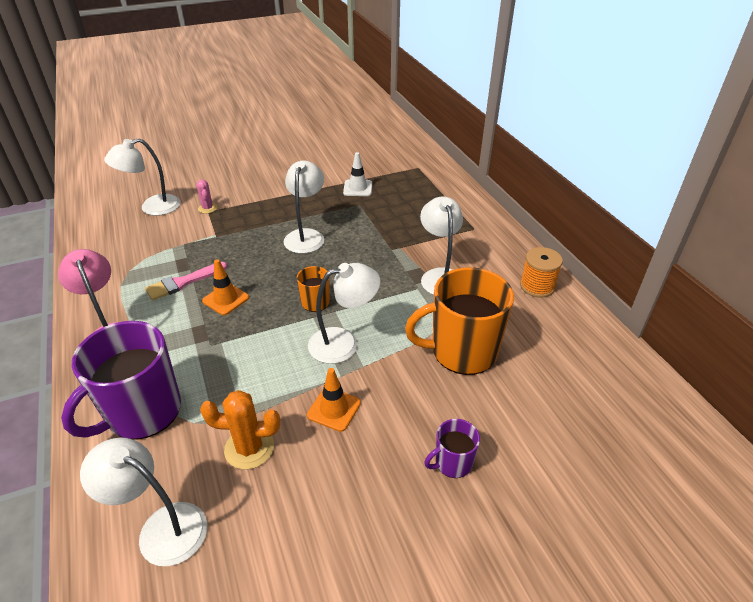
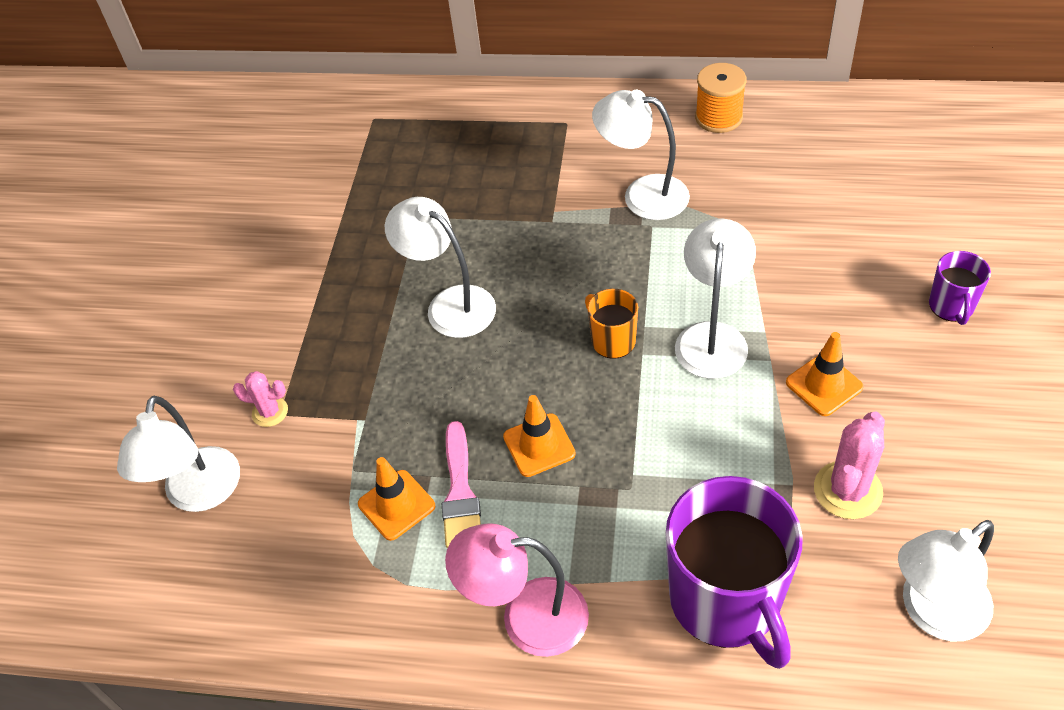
camera: 55 degrees left, 10 degrees up
(167, 265) = (396, 505): none -> orange traffic cone
(249, 448) = (847, 490): orange cactus -> pink cactus
(358, 188) = (371, 204): white traffic cone -> none
(462, 351) = (791, 230): orange mug -> none

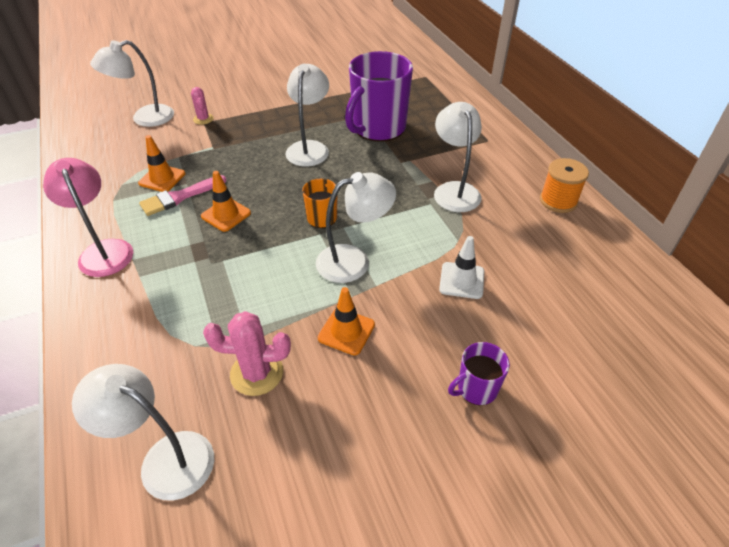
camera: 55 degrees right, 5 degrees down
(726, 601) = (140, 334): purple mug -> purple mug (378, 128)
(798, 254) = (461, 280): none -> white traffic cone

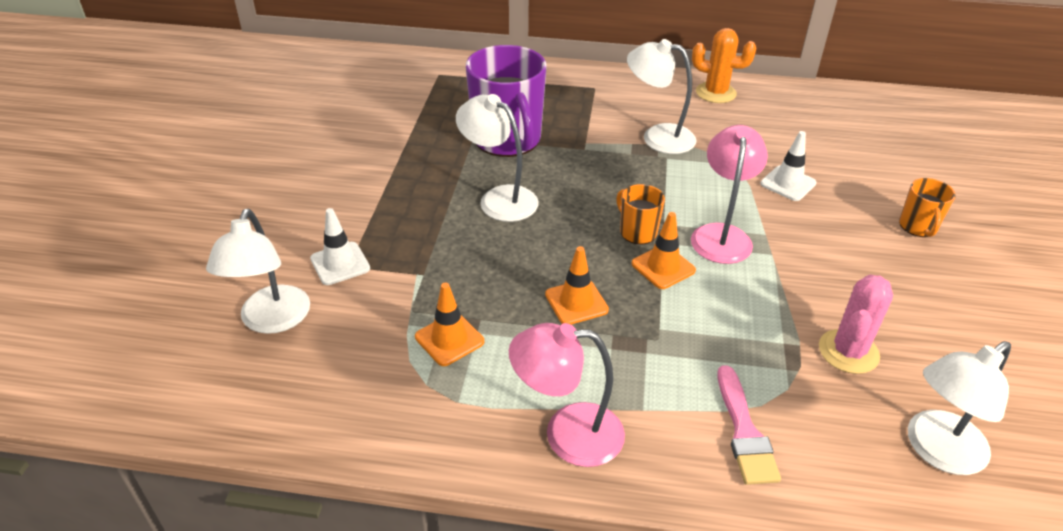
camera: 60 degrees left, 5 degrees down
(180, 197) = (507, 333): pink brush -> pink brush (744, 431)
(203, 119) = (340, 263): pink cactus -> white traffic cone
(346, 331) = (819, 274): orange traffic cone -> orange traffic cone (663, 267)
(354, 260) = (721, 235): white lamp -> pink lamp
(476, 388) = (918, 227): purple mug -> orange mug
(558, 201) = (715, 93): orange spool -> orange cactus

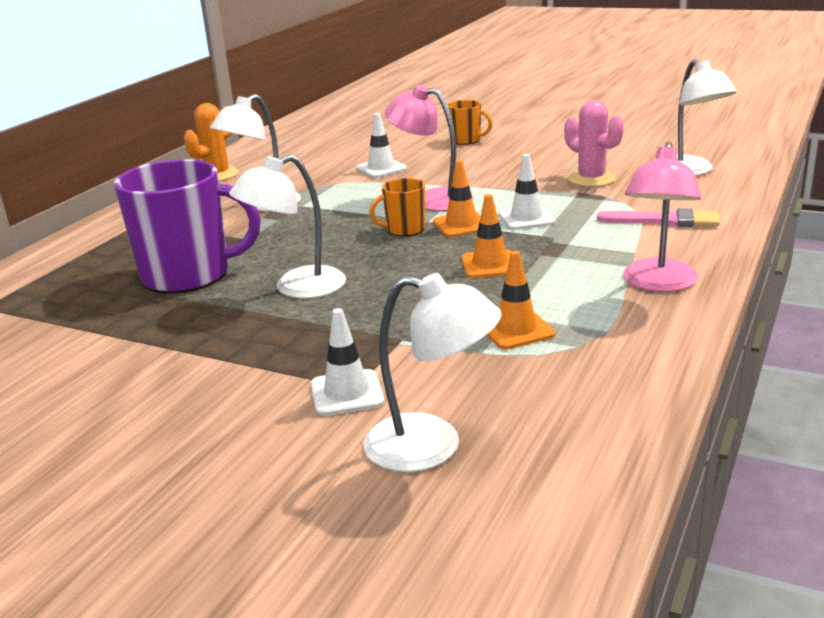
camera: 70 degrees left, 15 degrees down
(700, 311) = (526, 218): none -> white traffic cone

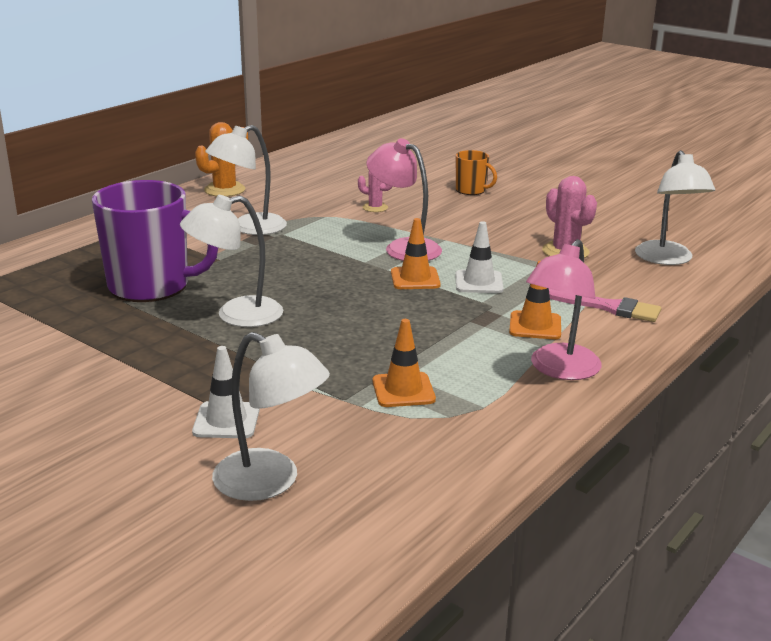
camera: 10 degrees right, 0 degrees up
(381, 168) = (375, 208): white traffic cone -> pink cactus
(404, 229) = (361, 274): orange mug -> none
(490, 265) = (417, 323): orange traffic cone -> orange traffic cone (535, 326)

